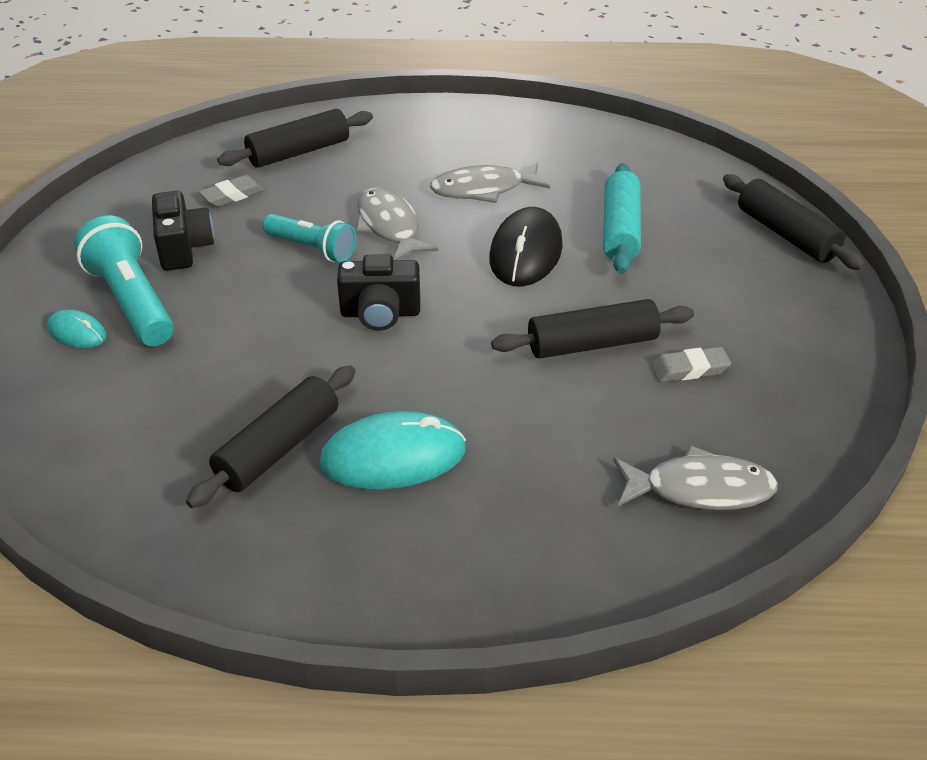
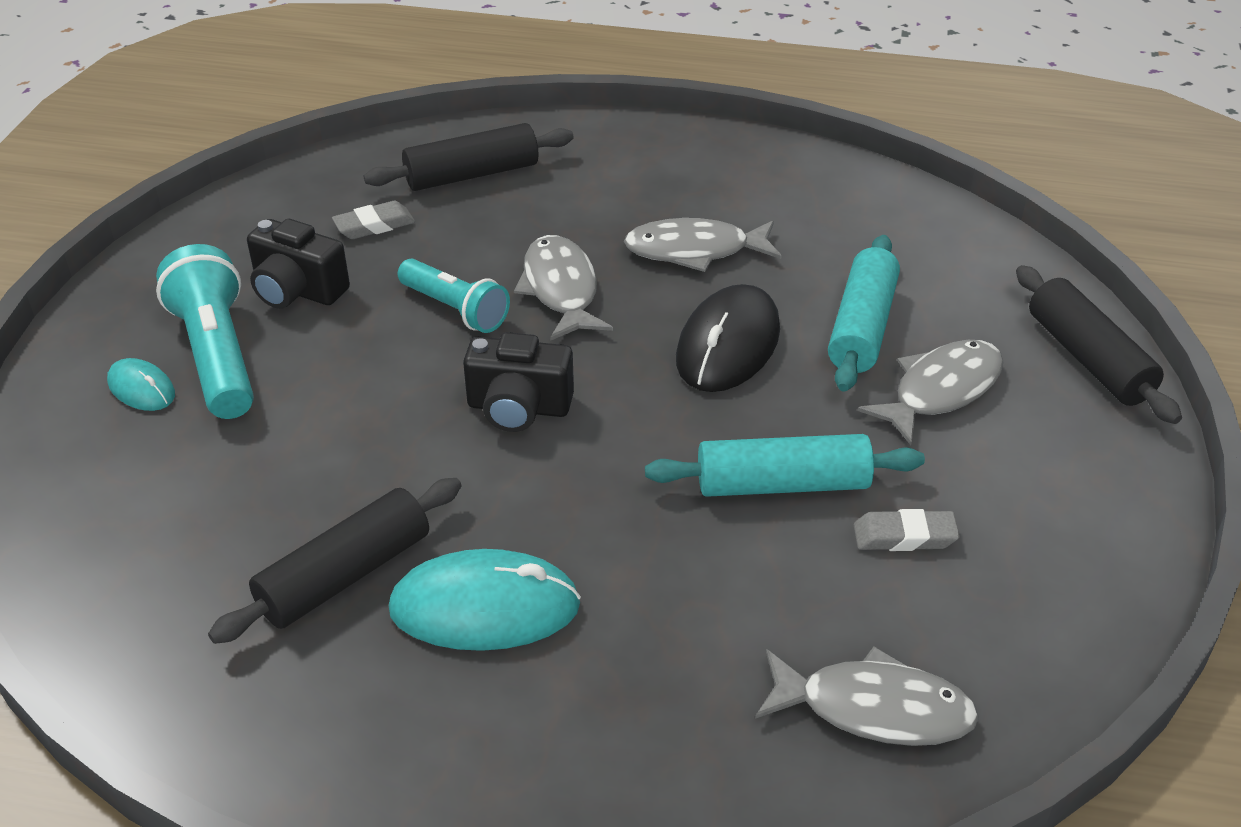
camera: 10 degrees right, 0 degrees up
(184, 248) = (297, 291): black camera -> black camera turned 120 degrees clockwise
(592, 344) = (782, 484): black rolling pin -> turquoise rolling pin
(688, 267) = (940, 390): none -> grey fish

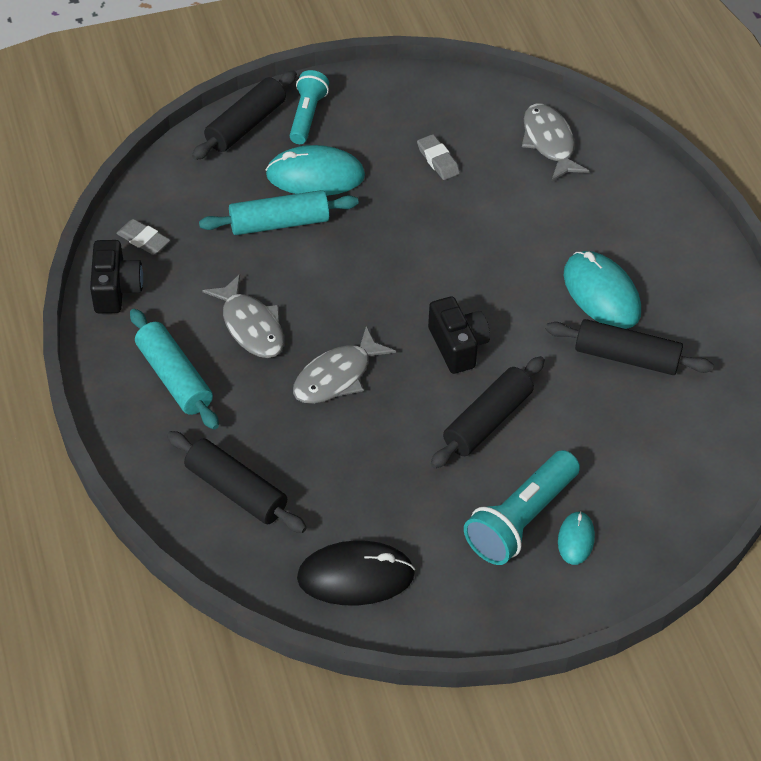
camera: 120 degrees left, 10 degrees up
(297, 291) = (432, 516): black camera -> black camera (116, 289)
(374, 225) = (335, 515): grey eraser -> grey eraser (143, 240)
(378, 386) = (487, 421): none -> black rolling pin
(455, 309) = (393, 420): turquoise flashlight -> turquoise flashlight (307, 116)
(728, 345) = (336, 276): black mouse -> black mouse (355, 576)
(782, 484) = (435, 215): turquoise rolling pin -> turquoise rolling pin (174, 377)
(940, 390) = (315, 175): grey fish -> turquoise mouse

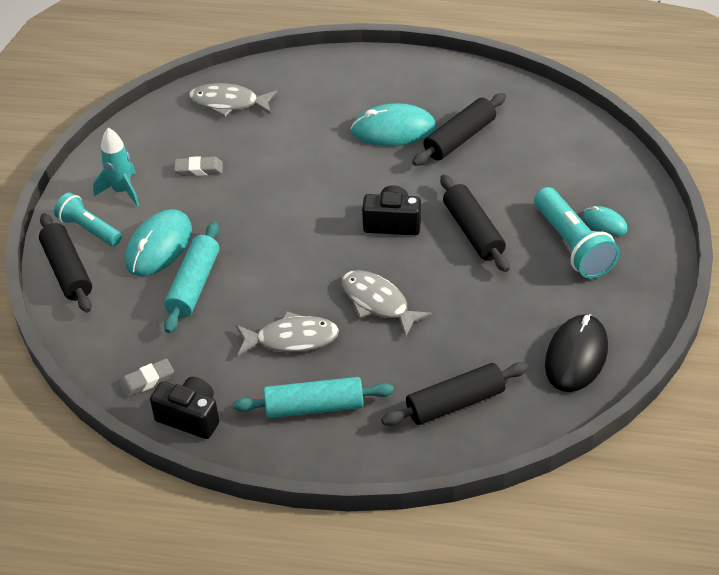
camera: 60 degrees left, 5 degrees down
(337, 376) = (378, 303): grey fish -> grey fish turned 150 degrees clockwise
(371, 117) = (122, 191): none -> turquoise rocket

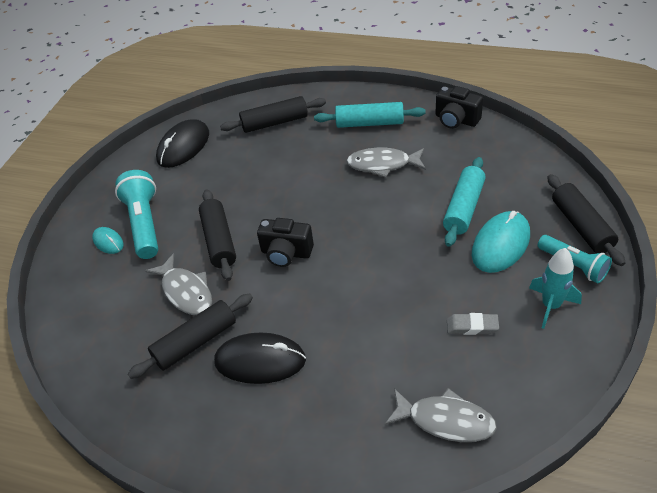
camera: 170 degrees left, 0 degrees up
(147, 381) = (491, 142): grey eraser -> none
(378, 303) = (313, 187): grey fish -> grey fish (186, 292)
(393, 129) = (260, 361): turquoise mouse -> black mouse

